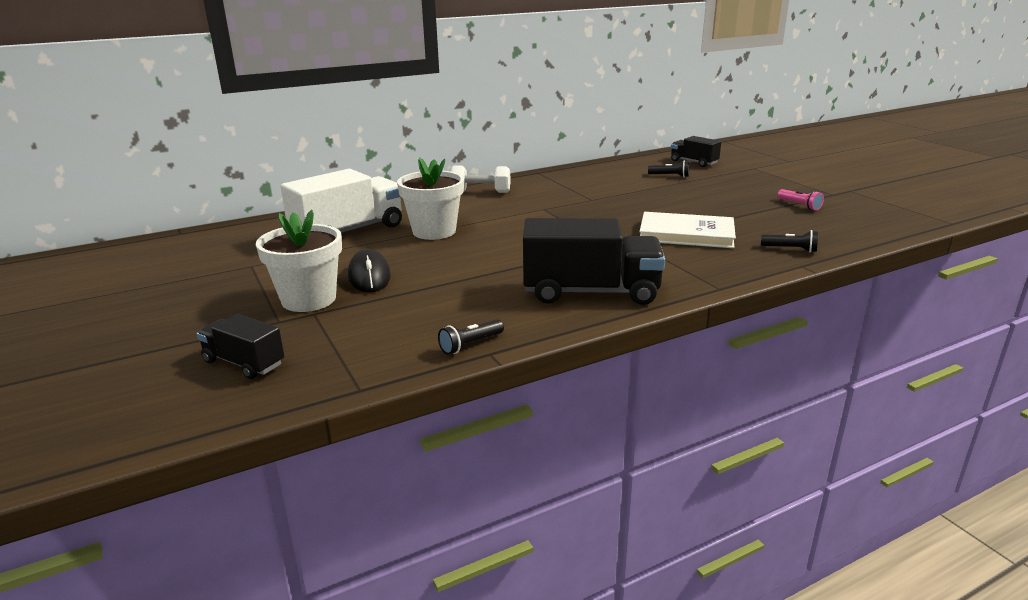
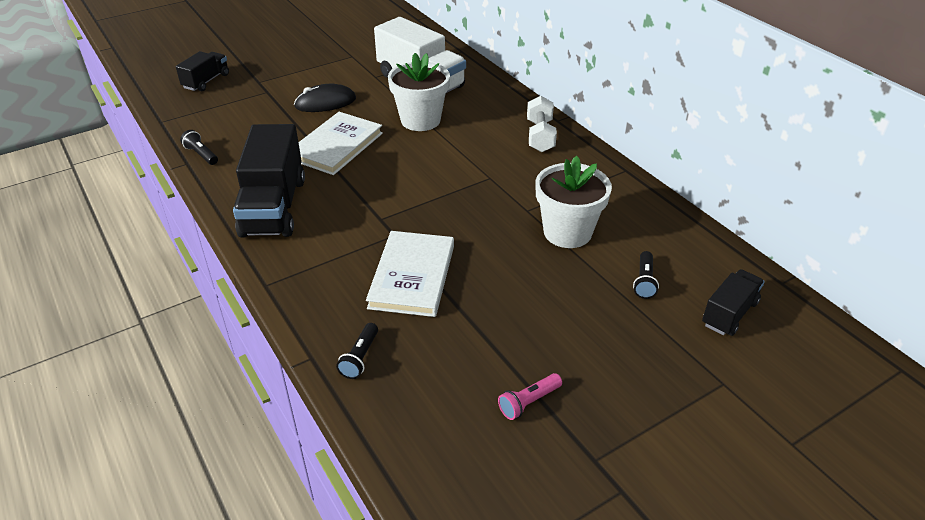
camera: 85 degrees right, 15 degrees up
(309, 299) = (289, 86): white flower pot -> white flower pot (567, 232)
(473, 267) = (336, 146): none -> white book

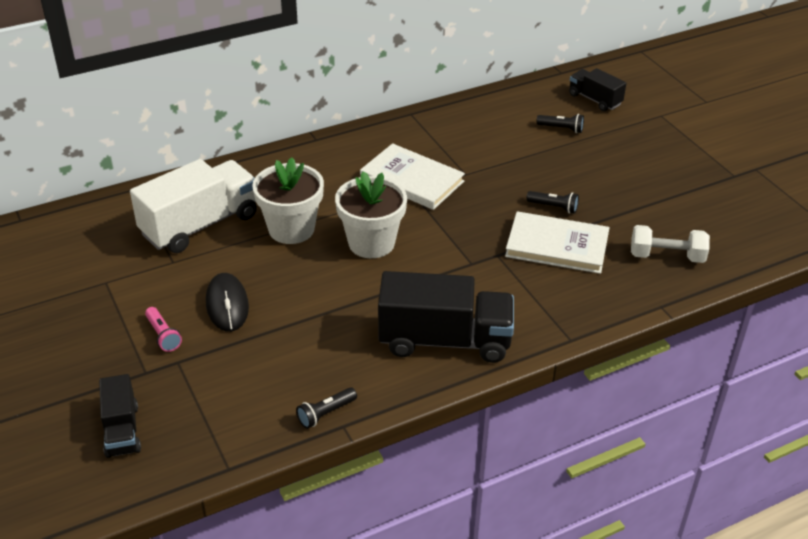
camera: 85 degrees left, 0 degrees up
(206, 81) = (122, 430): black truck -> black truck turned 135 degrees counterclockwise
(336, 146) = (331, 294): white book -> white book (411, 180)
(360, 357) = (658, 278): black flashlight -> black flashlight (553, 207)
(528, 402) = (690, 197): pink flashlight -> pink flashlight (163, 335)
(540, 136) = (343, 153): white dumbbell -> white dumbbell (666, 256)
(567, 232) = (499, 156): white flower pot -> white flower pot (371, 243)

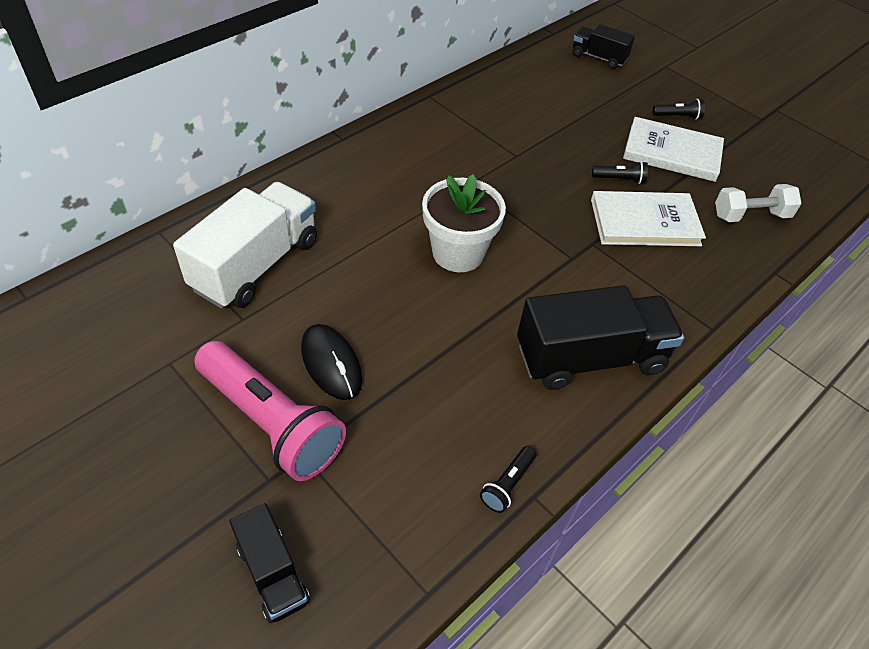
camera: 20 degrees left, 10 degrees up
(163, 335) = (270, 422): pink flashlight -> pink flashlight, size x2.43
(291, 229) = (363, 251): white flower pot -> none
(411, 180) = (465, 171): white book -> white book (672, 153)
(561, 129) = (583, 92): black flashlight -> black flashlight (677, 116)

